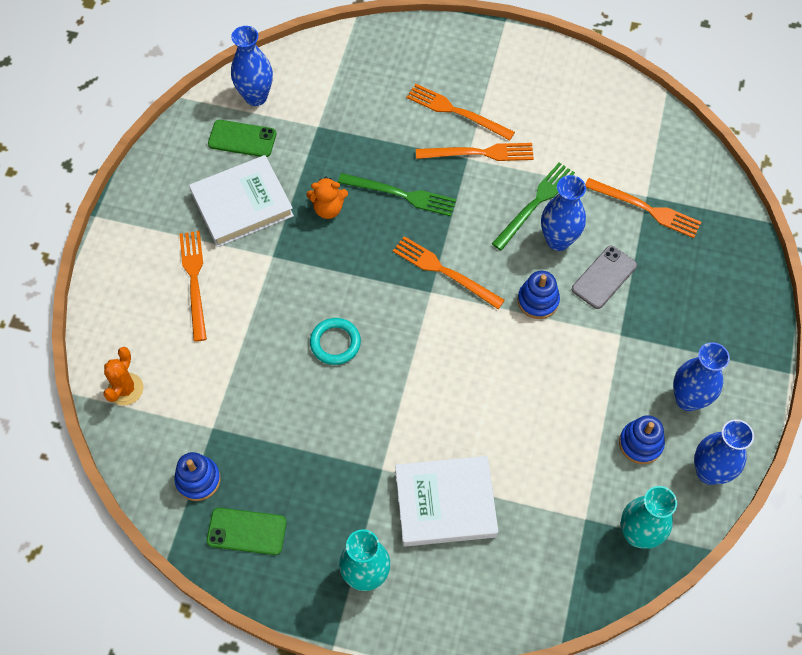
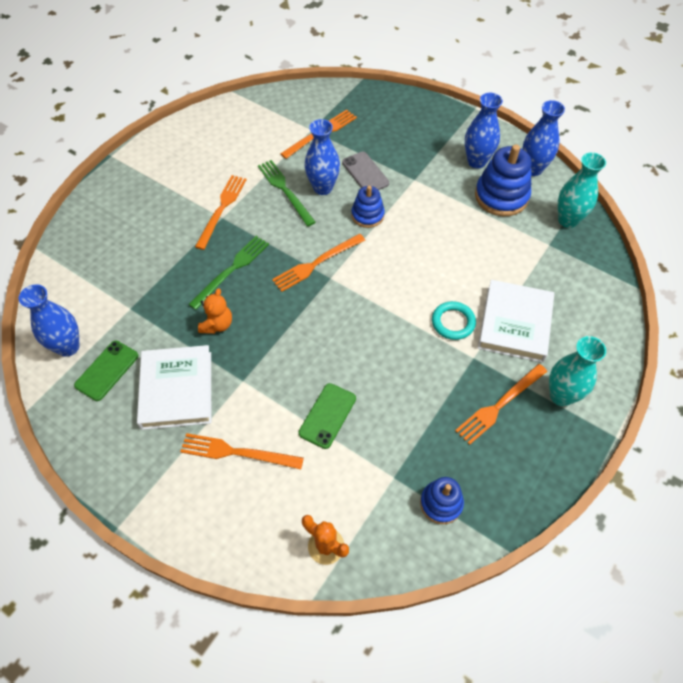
camera: 70 degrees left, 5 degrees down
(246, 531) = (501, 475): green phone -> green phone (327, 415)
(335, 343) = (348, 357): turquoise ring -> turquoise ring (453, 322)
(456, 112) = (175, 211): orange fork -> orange fork (500, 405)
(640, 443) = (501, 196): blue stacking toy -> blue stacking toy, size x1.66

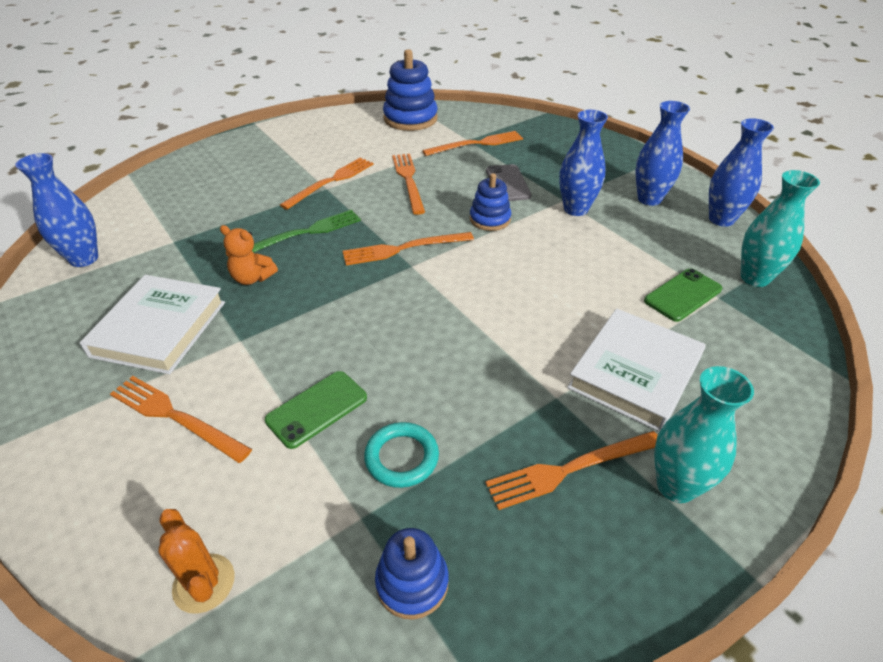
camera: 20 degrees right, 15 degrees down
(107, 370) = (102, 290): green phone -> green phone (682, 295)
(217, 324) = (252, 278): orange teddy bear -> orange teddy bear turned 75 degrees clockwise
(285, 191) = (408, 180): green fork -> orange fork
(323, 188) = (452, 186): blue vase -> blue vase (575, 209)
(453, 322) = (545, 349): turquoise ring -> turquoise ring (401, 457)
(501, 196) = (669, 236): blue stacking toy -> blue stacking toy (410, 119)

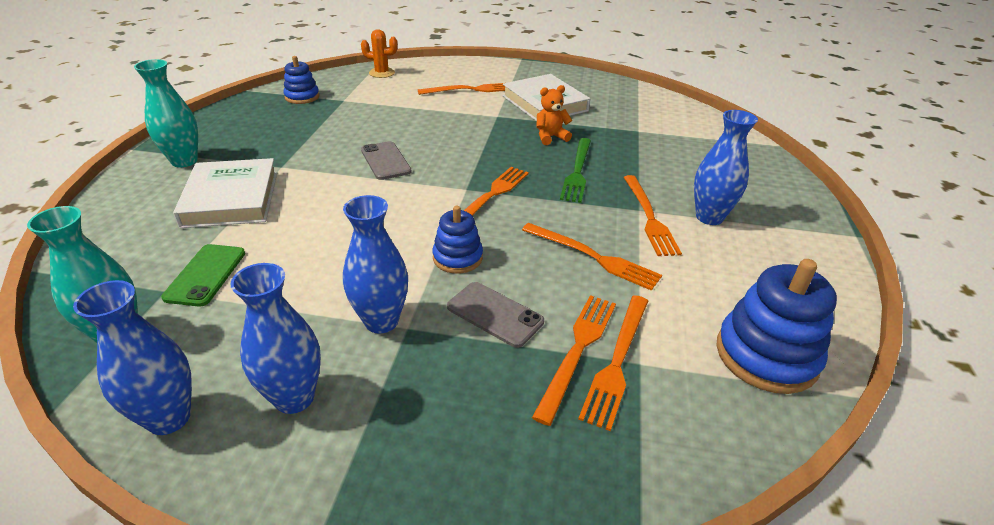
camera: 135 degrees right, 5 degrees down
(84, 259) = (655, 105): blue vase -> blue vase (709, 217)
(317, 409) = (412, 114): green phone -> none
(401, 457) = (347, 117): turquoise ring -> none
(440, 339) = (385, 161): none -> grey phone
(570, 469) = (252, 145): orange fork -> orange fork (577, 350)

